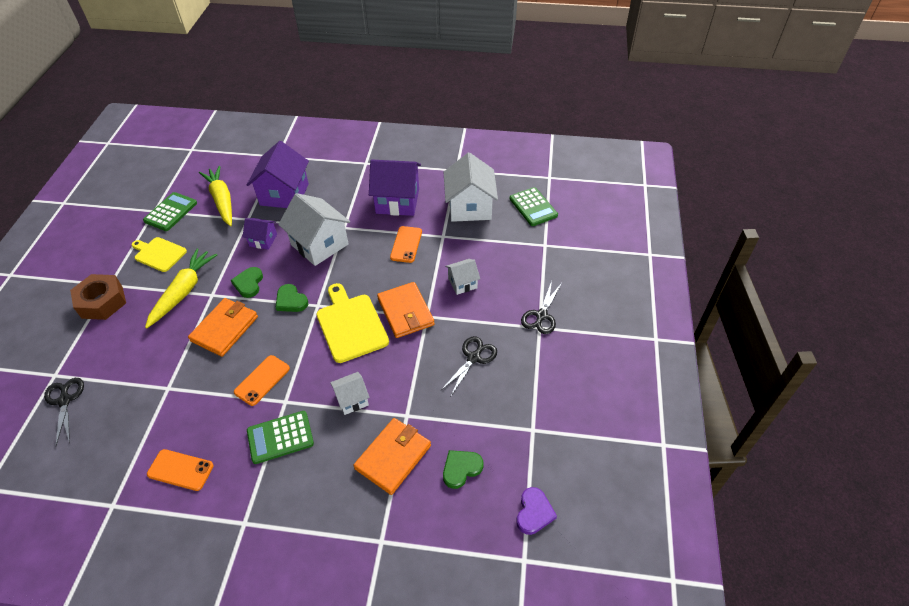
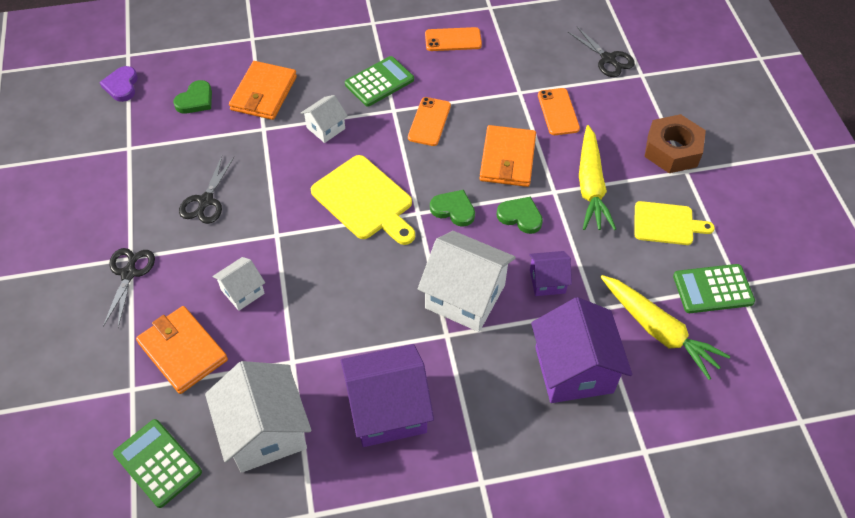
camera: 160 degrees right, 5 degrees up
(171, 212) = (713, 289): green calculator -> green calculator turned 75 degrees clockwise
(249, 283) = (520, 216): green heart -> green heart turned 45 degrees counterclockwise
(405, 312) = (305, 233): orange wallet -> orange wallet (183, 351)
(406, 244) = (341, 331): orange phone -> orange phone (558, 112)

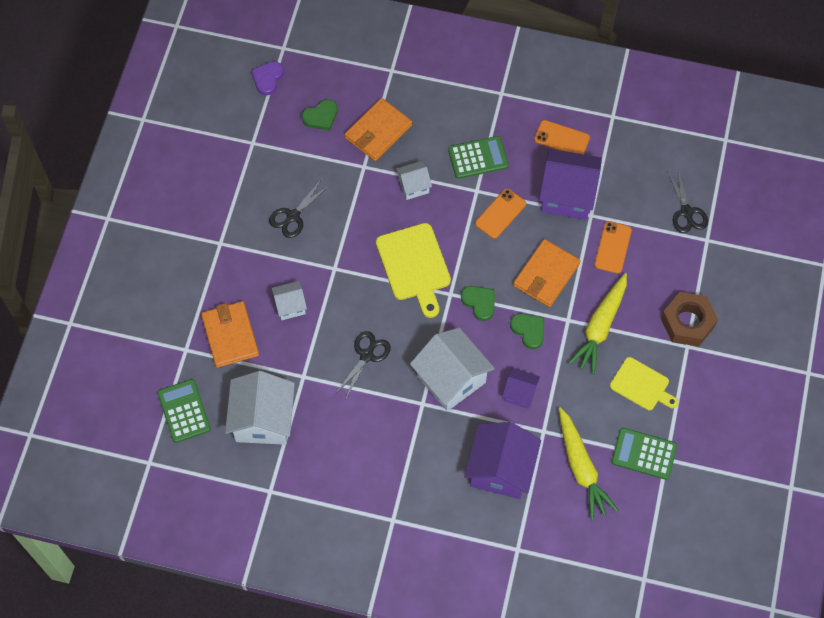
camera: 25 degrees right, 10 degrees up
(129, 273) = (214, 256): black scissors -> black scissors (366, 355)
(387, 409) = (353, 441): purple house -> purple house (567, 195)

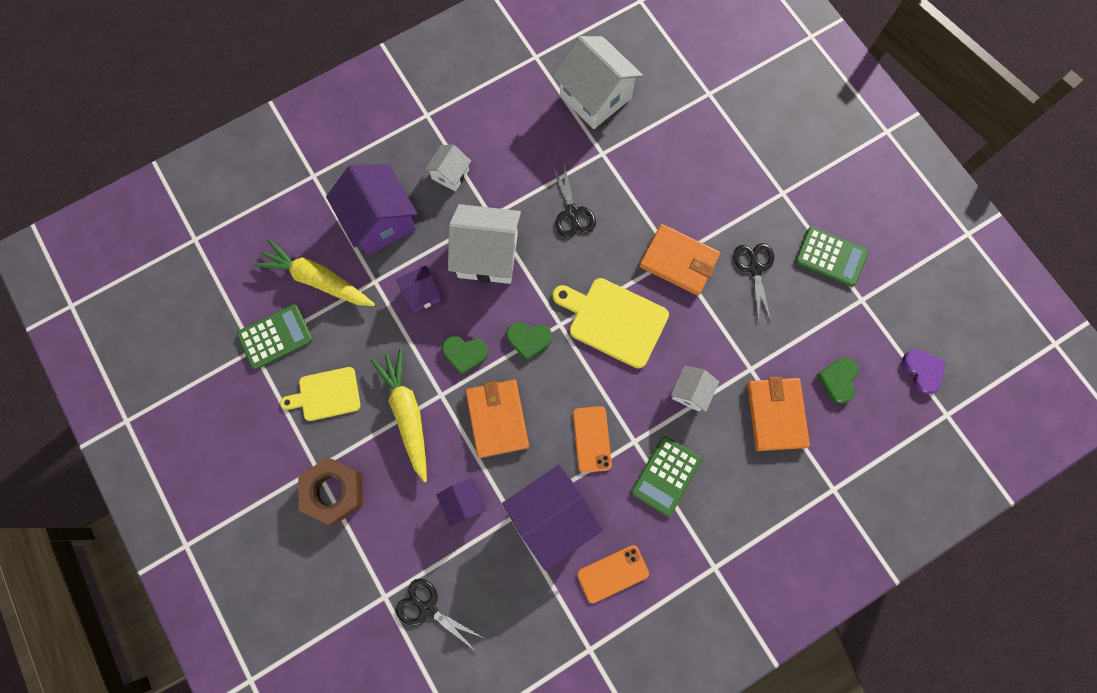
camera: 135 degrees right, 10 degrees up
(184, 411) = (657, 53): green calculator -> green calculator (830, 257)
(230, 335) = (689, 132): orange wallet -> orange wallet (679, 261)
(290, 306) = (672, 195): white house -> white house (450, 174)
(612, 247) = (463, 503): orange phone -> purple house

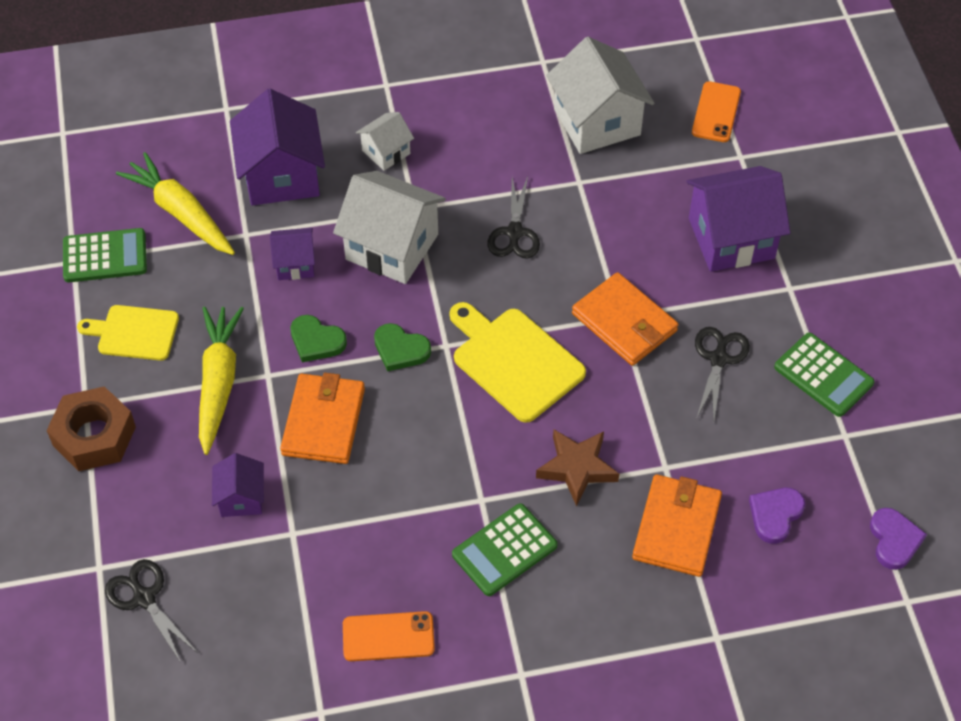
camera: 20 degrees right, 20 degrees down
(552, 517) = (341, 548): purple house -> purple house (731, 238)
(592, 439) = (429, 480): orange phone -> orange phone (716, 112)
(690, 392) = (577, 468): white house -> brown star
(838, 380) = (775, 515): green heart -> purple heart

